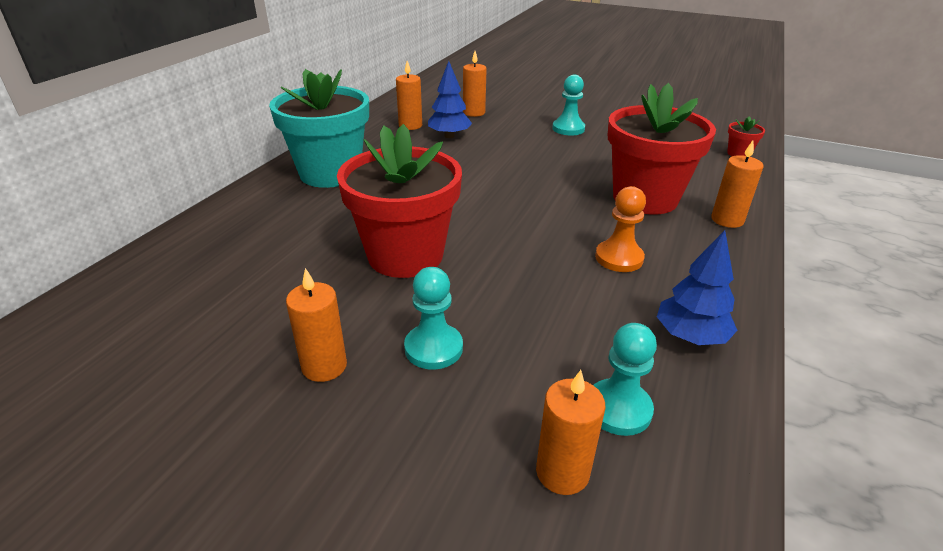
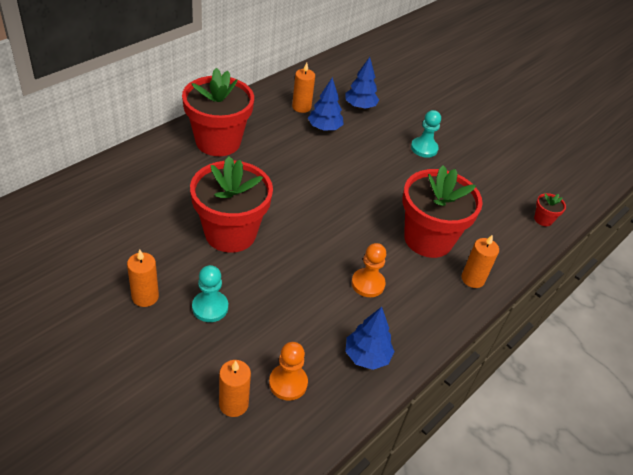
camera: 15 degrees right, 10 degrees up
(330, 173) = (218, 141): turquoise flower pot -> red flower pot
(474, 113) = (360, 106): orange candle -> blue tree
(618, 409) = (288, 383): turquoise pawn -> orange pawn

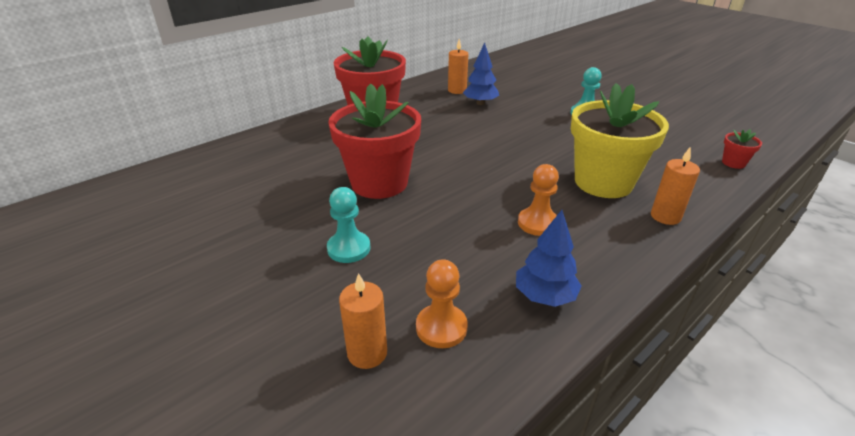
camera: 10 degrees right, 10 degrees down
(145, 297) = (275, 239): orange candle -> none
(360, 106) = (515, 88): blue tree -> none
(428, 239) = (603, 182): red flower pot -> yellow flower pot

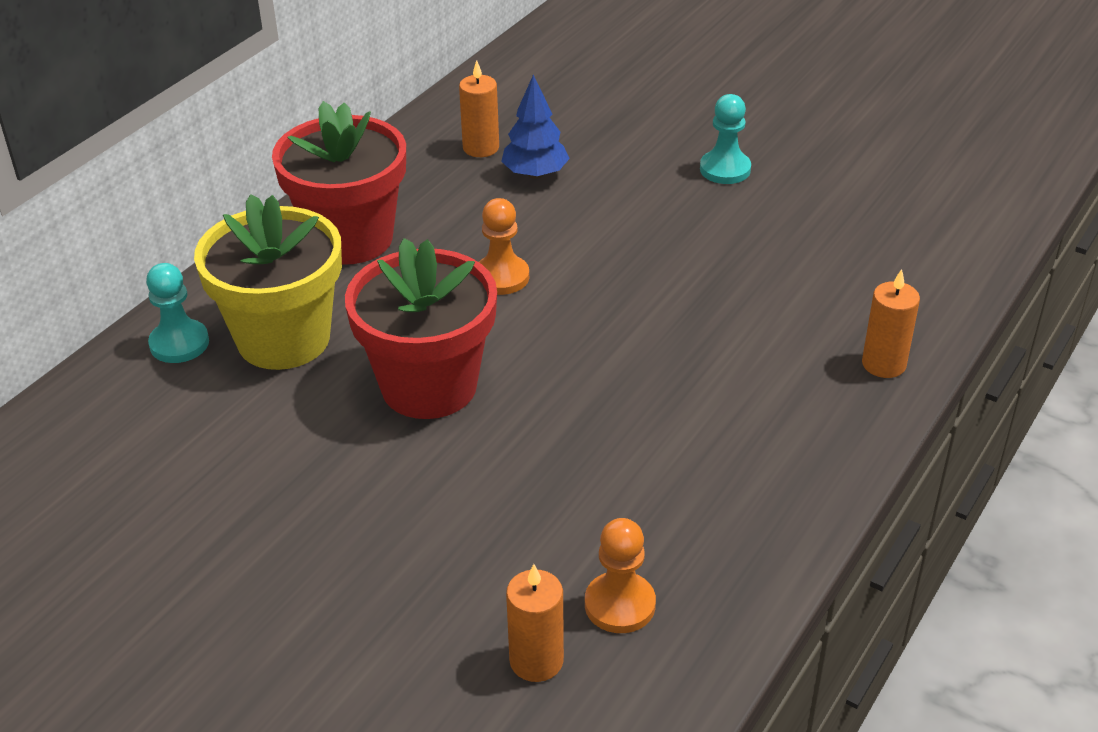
camera: 15 degrees left, 5 degrees up
(349, 248) = (437, 515): turquoise pawn -> turquoise pawn (179, 343)
(537, 223) = (703, 413): orange pawn -> orange pawn (501, 277)
(544, 296) = (742, 530): blue tree -> none
(603, 182) = (784, 317): yellow flower pot -> yellow flower pot (283, 339)
(733, 163) = (973, 240): red flower pot -> none

